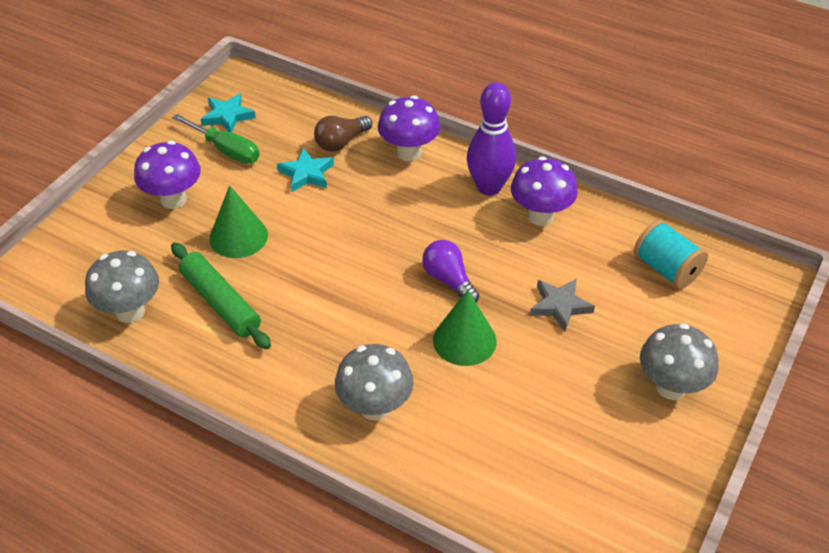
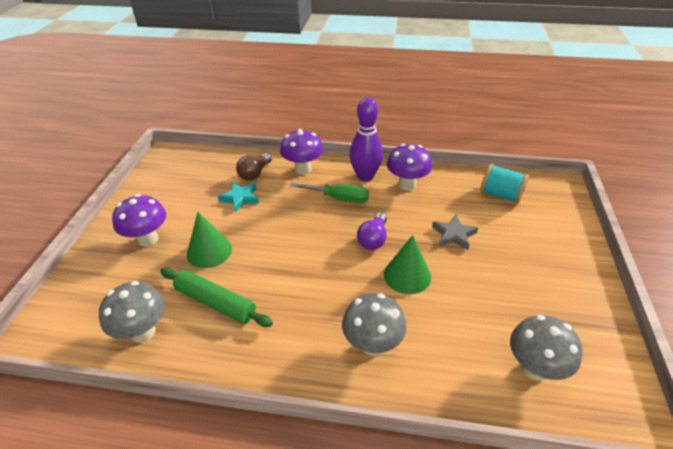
camera: 20 degrees left, 5 degrees down
(226, 150) = (175, 197): green screwdriver -> green screwdriver (338, 198)
(227, 116) = (167, 176): turquoise star -> none
(449, 280) = (373, 239): purple light bulb -> purple light bulb turned 105 degrees counterclockwise
(671, 387) = (555, 265): grey mushroom -> grey mushroom (534, 368)

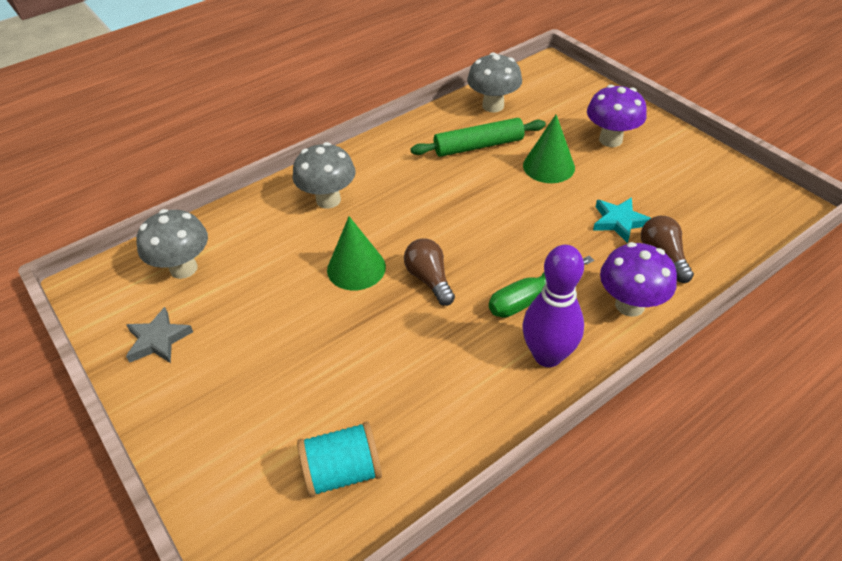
camera: 135 degrees right, 5 degrees up
(373, 239) = (429, 279): purple light bulb -> brown light bulb
(407, 185) = (482, 385): purple mushroom -> none
(454, 235) = (351, 349): grey star -> grey star (158, 340)

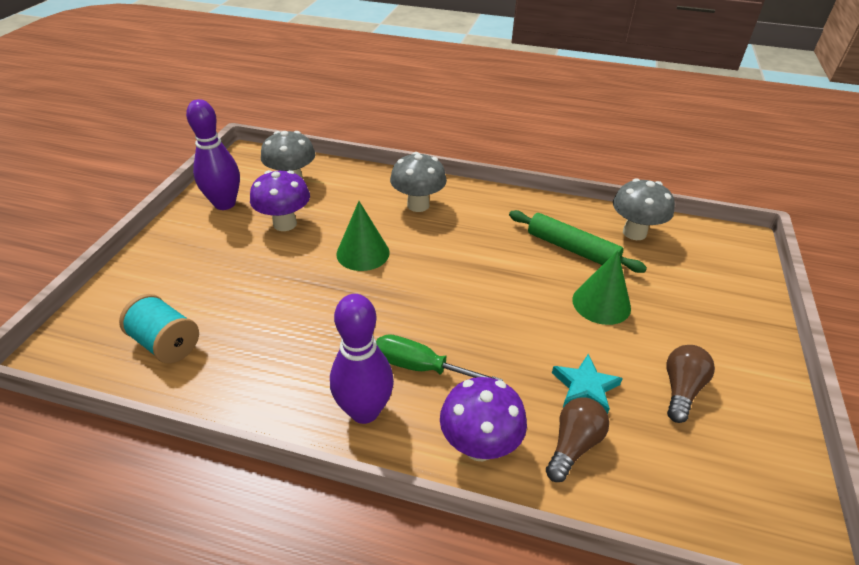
camera: 50 degrees right, 5 degrees down
(158, 340) = (225, 204): grey star -> purple bowling pin
(429, 279) = (387, 296): brown light bulb -> brown light bulb (681, 390)
(610, 140) = (695, 329): purple mushroom -> purple mushroom (285, 224)

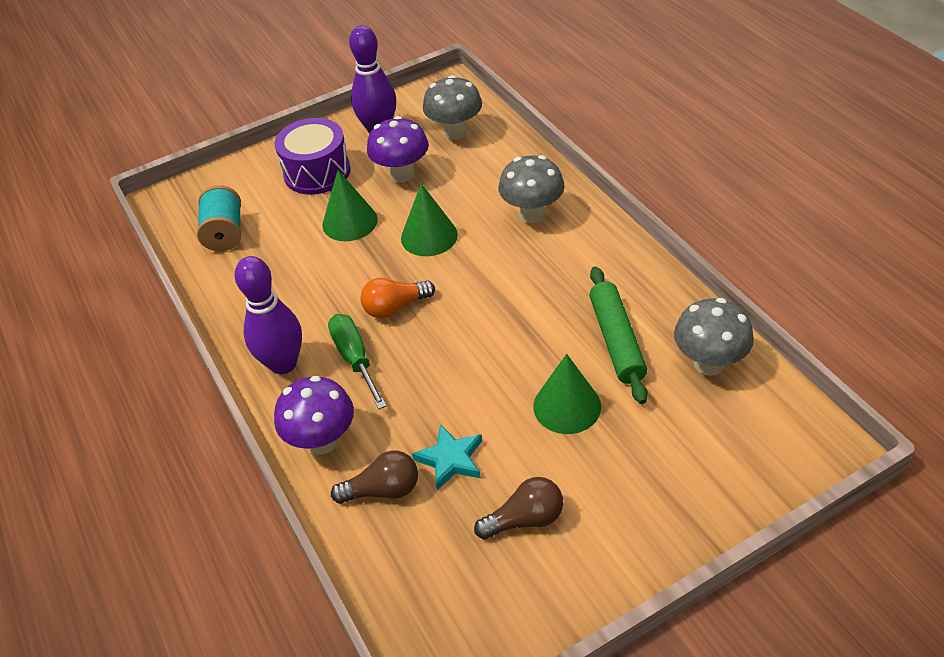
camera: 50 degrees right, 5 degrees up
(204, 255) = (317, 172): none -> purple drum
(283, 275) = (350, 222): none -> green cone
(402, 312) = (395, 307): none -> orange light bulb

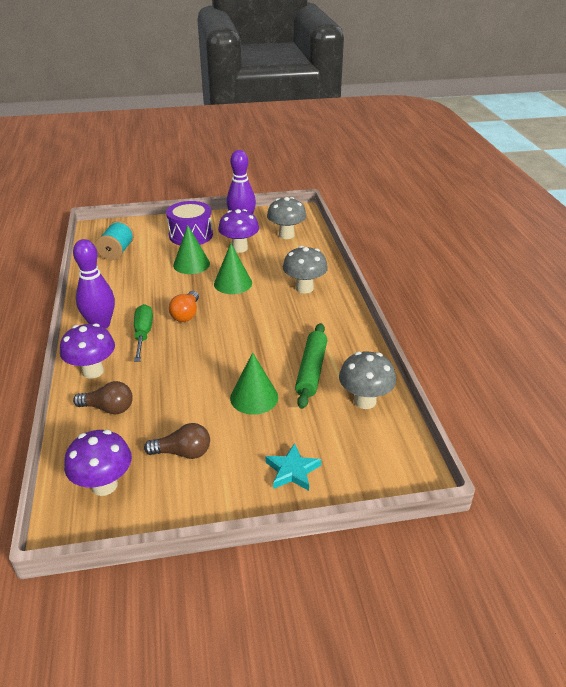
camera: 15 degrees right, 10 degrees down
(395, 307) = (186, 314): orange light bulb -> orange light bulb turned 75 degrees counterclockwise
(450, 459) = (161, 404): turquoise star -> turquoise star (292, 471)
(453, 603) = (104, 485): none -> purple mushroom

